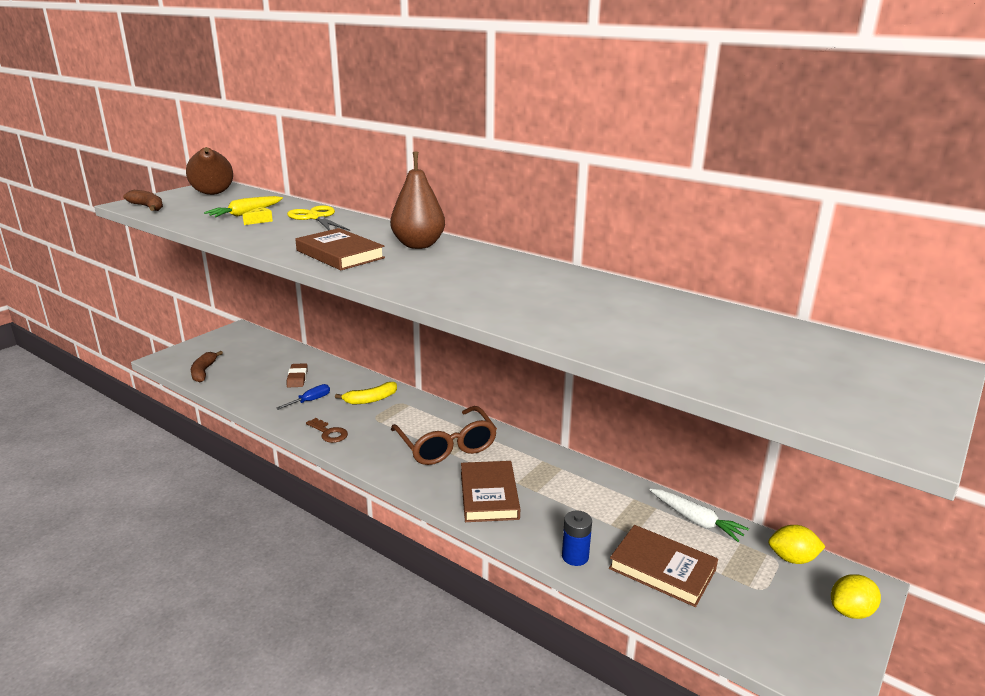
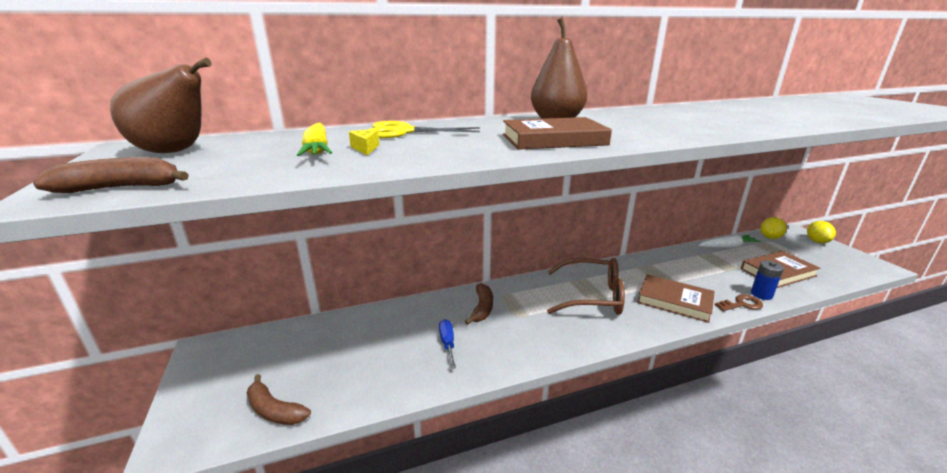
camera: 55 degrees left, 0 degrees up
(297, 378) = (389, 338): brown eraser -> none
(329, 433) = (523, 350): brown key -> brown key (741, 304)
(371, 399) = (482, 308): yellow banana -> brown banana

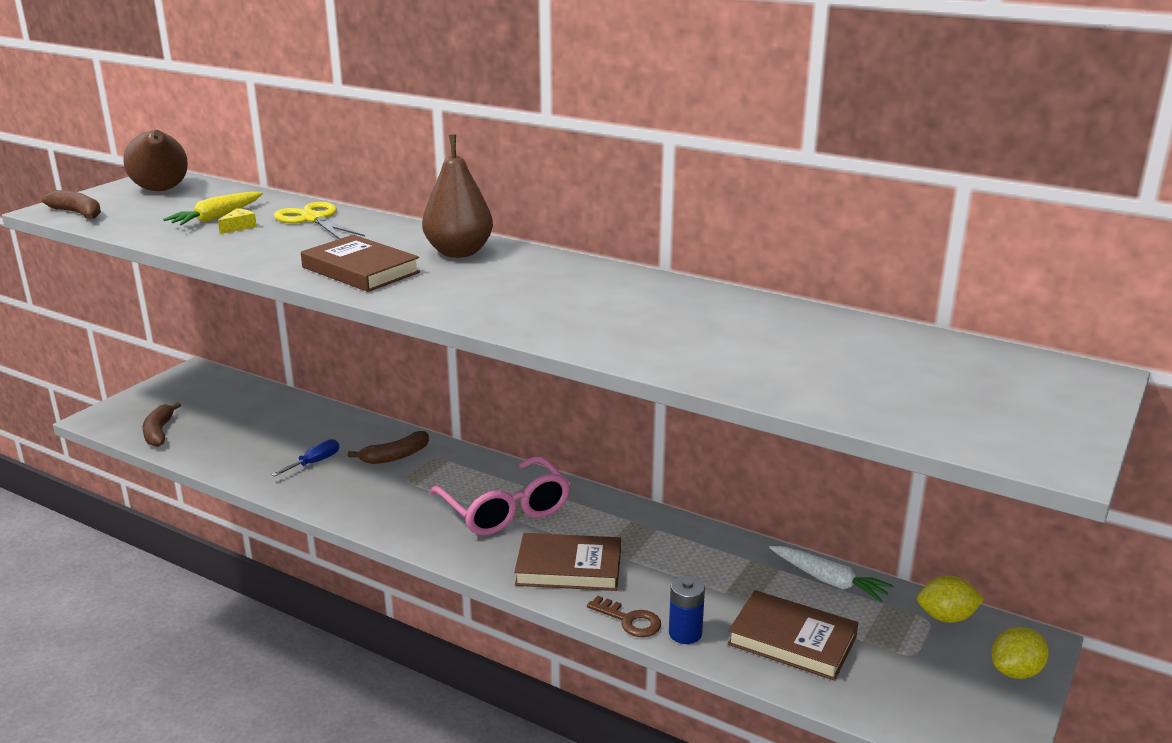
camera: 50 degrees right, 0 degrees up
(592, 296) = (505, 510): brown glasses -> pink glasses
(674, 301) = (569, 568): brown book -> brown book turned 75 degrees counterclockwise

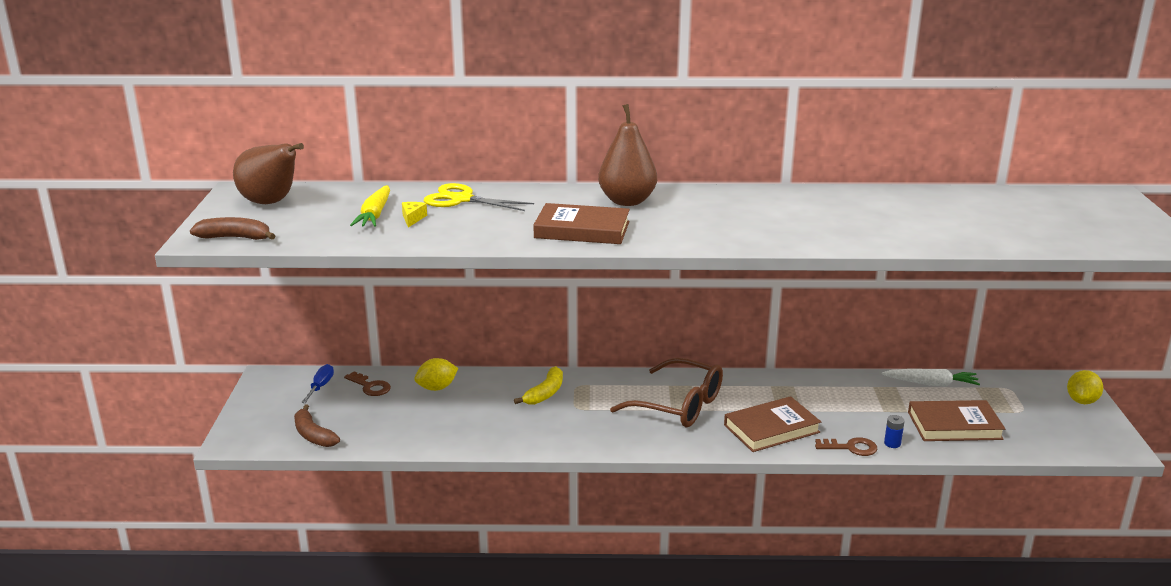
camera: 30 degrees left, 0 degrees up
(259, 403) = (370, 386): none -> brown key
(314, 463) = (487, 417): blue screwdriver -> blue screwdriver (320, 386)
(395, 456) = (545, 393): brown banana -> yellow banana
(505, 510) = (679, 405): pink glasses -> brown glasses
(685, 633) = (892, 443): blue battery -> blue battery, size x0.66
(946, 617) = (1015, 383): yellow lemon -> yellow lemon (437, 388)

